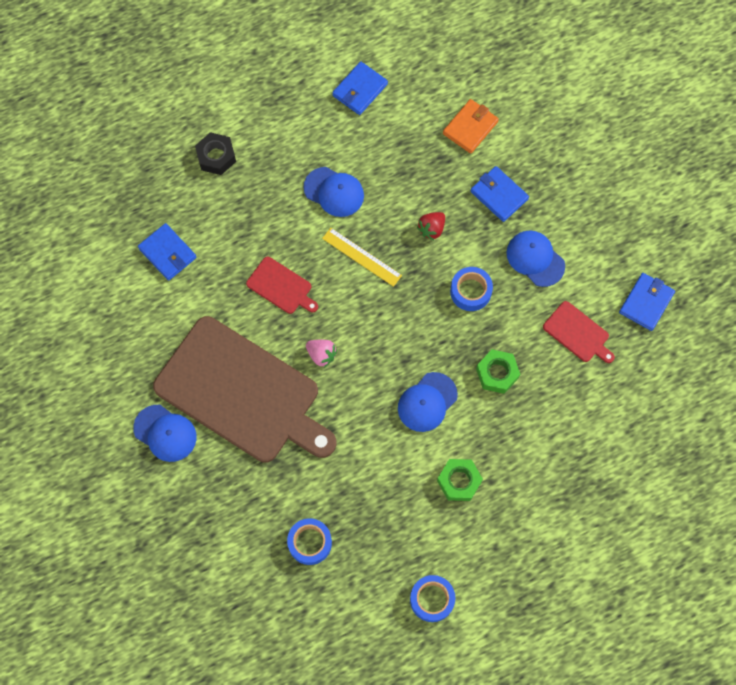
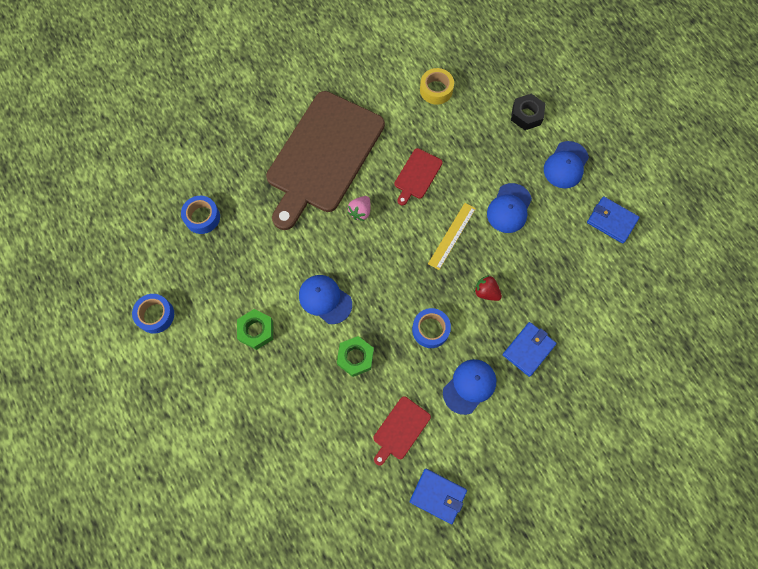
camera: 85 degrees right, 0 degrees up
(165, 433) = (287, 106): blue cap -> blue cap (566, 165)
(167, 253) = (436, 90): blue wallet -> yellow tape
(470, 128) = (592, 319): orange wallet -> none

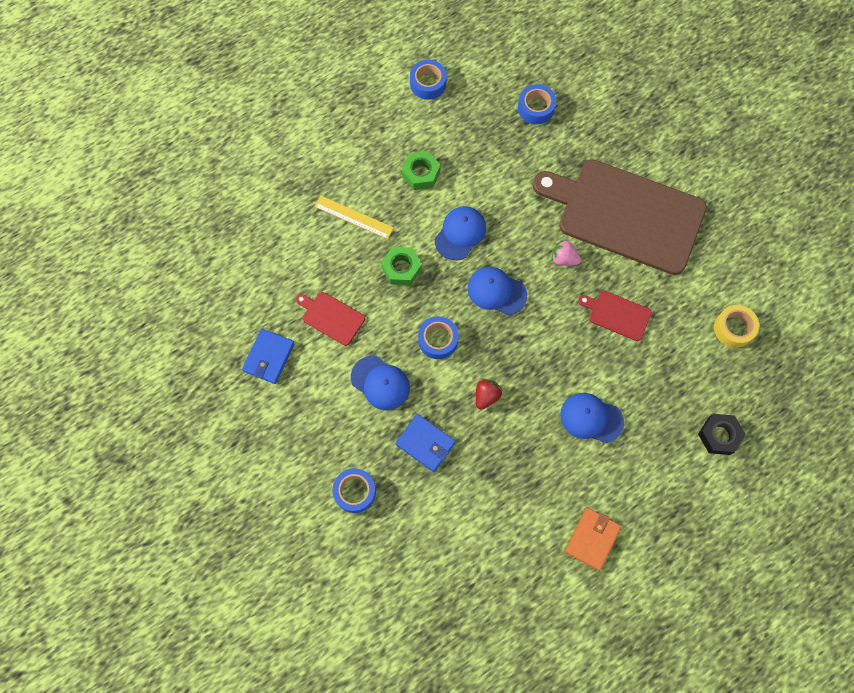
camera: 85 degrees right, 0 degrees up
(452, 236) = (548, 356): yellow ruler -> yellow ruler (353, 217)
(566, 165) = (658, 484): blue cap -> blue cap (496, 291)
(572, 417) = (355, 491): none -> blue tape
(611, 221) = (592, 539): blue wallet -> orange wallet

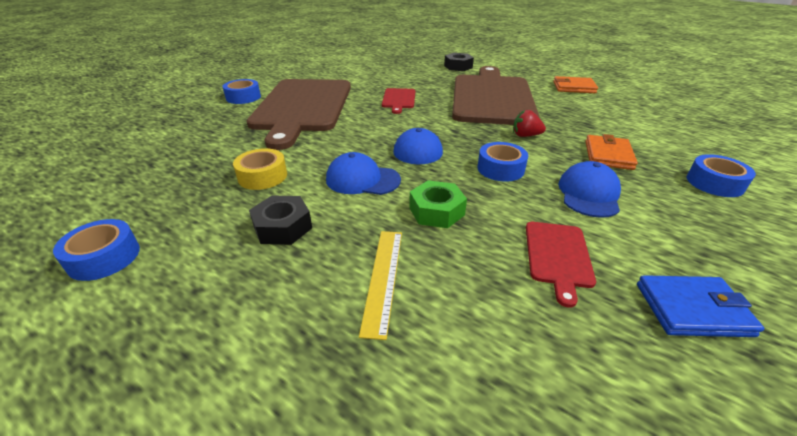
camera: 110 degrees left, 35 degrees down
(421, 173) = (283, 227): green nut -> black nut
(425, 443) = (608, 155): blue wallet -> orange wallet
(536, 108) = (173, 163): blue tape -> blue tape (243, 97)
(564, 259) = (361, 124): pink strawberry -> none
(591, 418) = (492, 97): blue cap -> brown cutting board
(733, 328) = (380, 70): yellow tape -> yellow tape (262, 176)

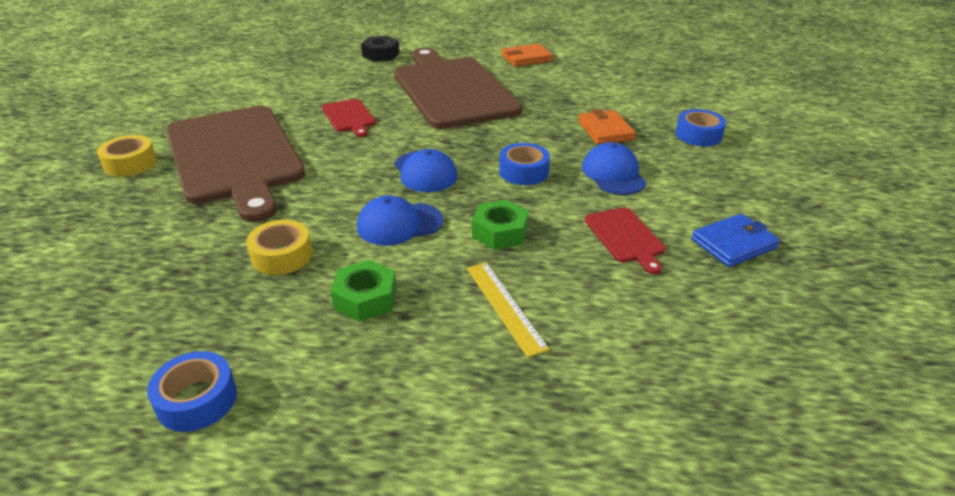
camera: 30 degrees left, 0 degrees up
(243, 97) = (130, 163): blue tape -> yellow tape
(283, 227) = (365, 298): black nut -> green nut
(525, 135) = (520, 129): red strawberry -> none

